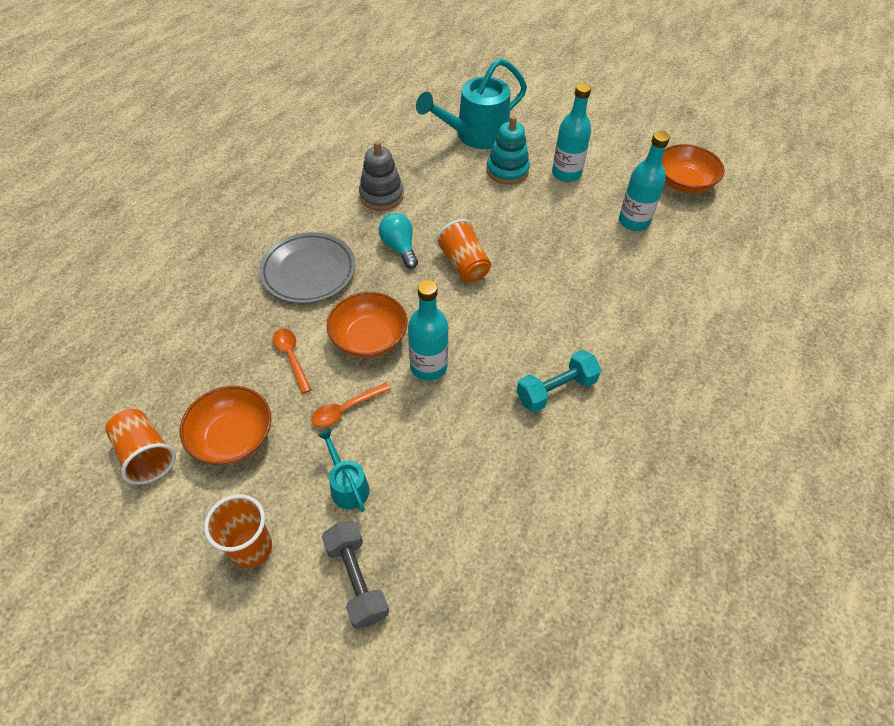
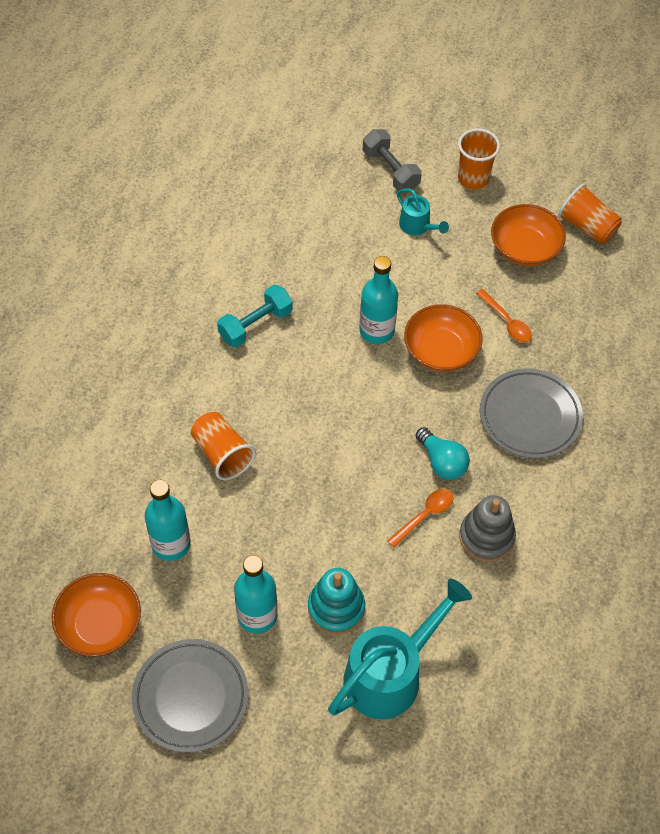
camera: 170 degrees right, 5 degrees up
(346, 409) = (439, 283): orange spoon -> orange spoon (424, 515)
(464, 264) = (365, 450): orange cup -> orange cup (222, 454)
(614, 140) = (190, 697): none -> grey plate

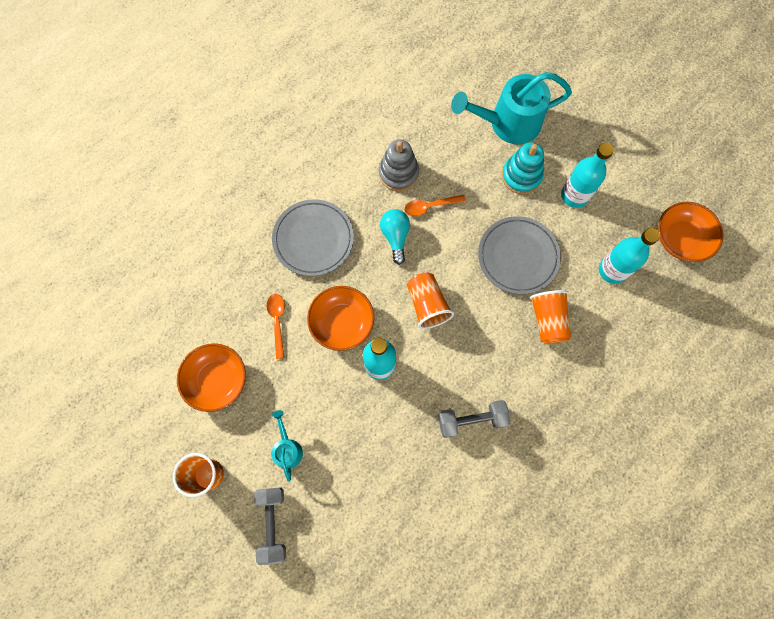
camera: 150 degrees left, 15 degrees up
(190, 697) = (638, 167): grey plate -> grey plate (518, 256)
(255, 325) = (471, 420): turquoise dumbbell -> grey dumbbell
(587, 227) = (154, 374): orange cup -> orange cup (427, 305)

